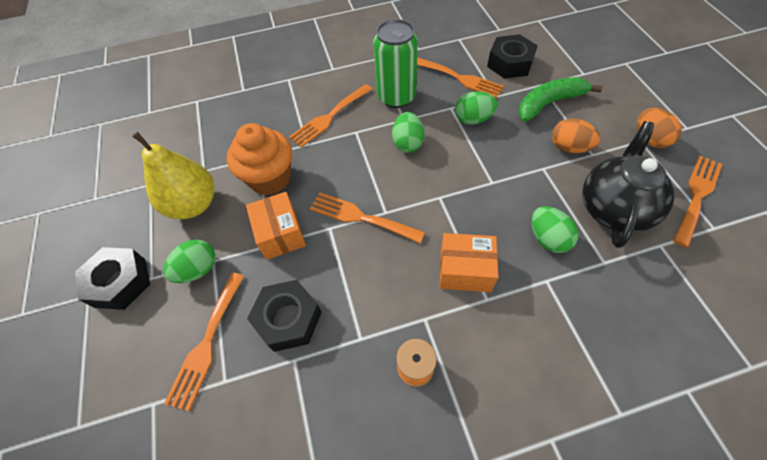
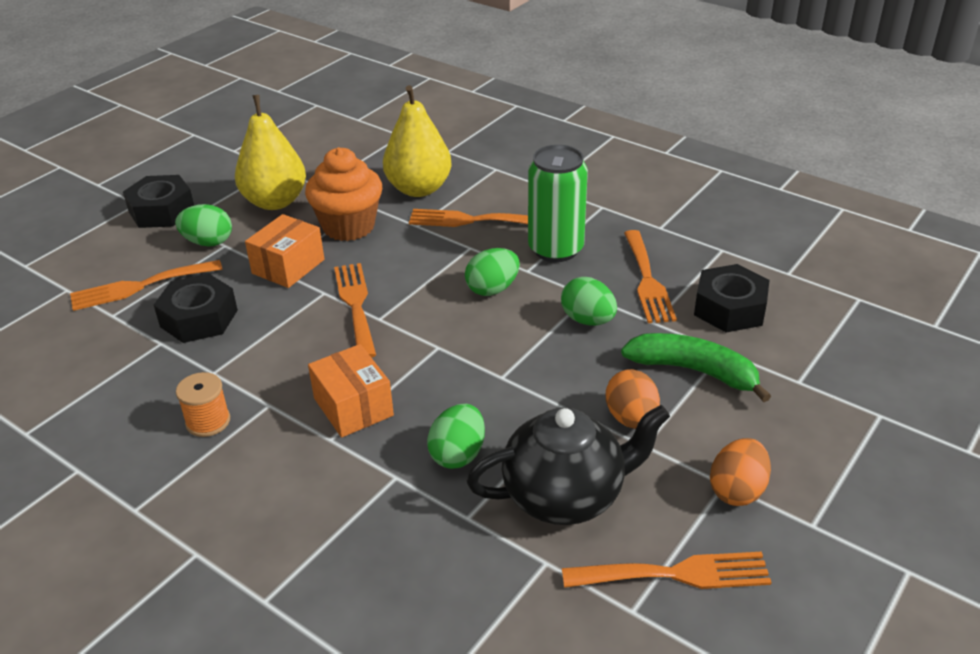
camera: 50 degrees right, 20 degrees down
(268, 123) = (419, 189): none -> yellow pear

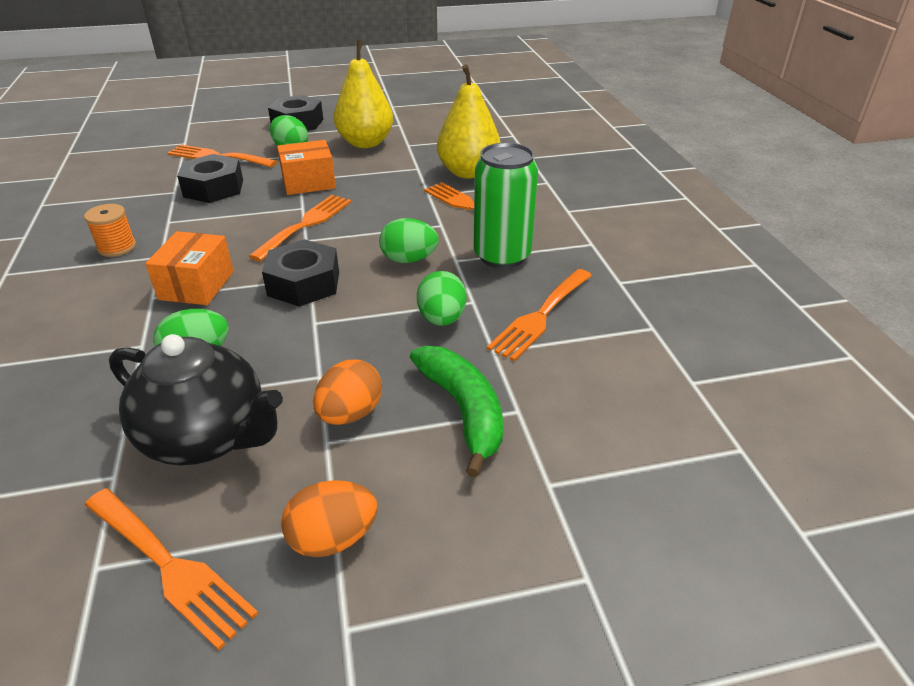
camera: 40 degrees right, 0 degrees up
(348, 226) = (383, 176): orange cupcake -> none
(729, 308) = (580, 379): black nut -> black nut (303, 283)

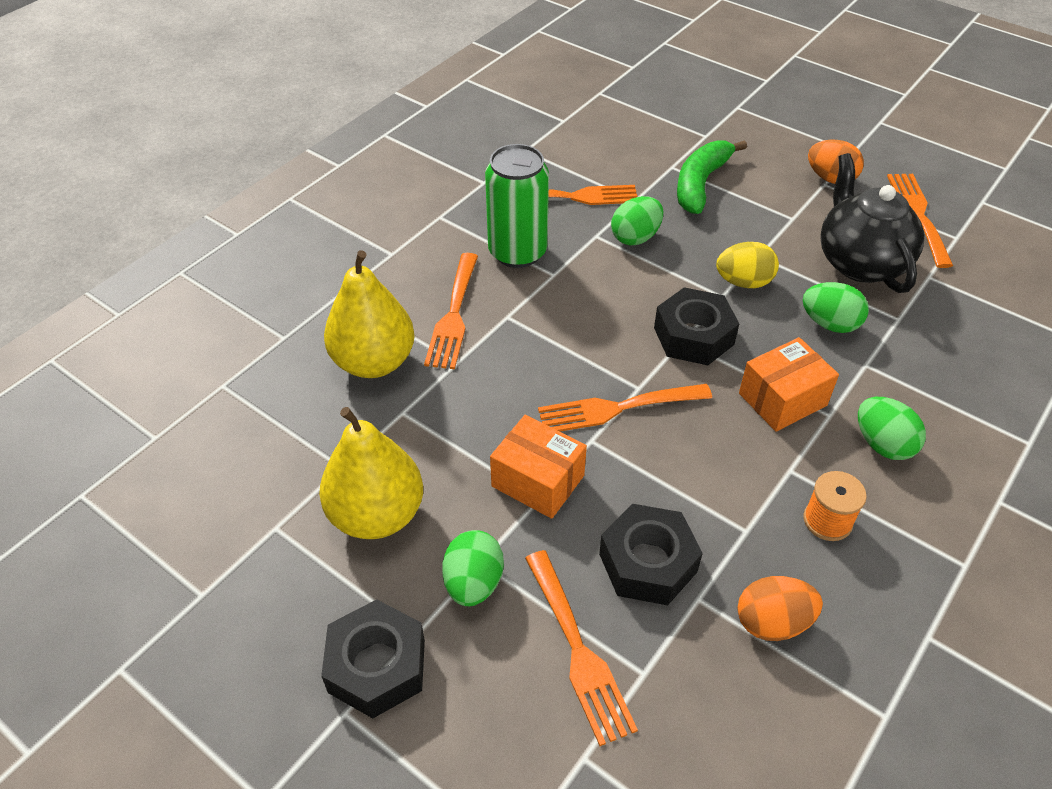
camera: 130 degrees left, 10 degrees up
(307, 343) = (743, 282): none -> yellow egg
(350, 414) = (764, 222): orange egg -> orange egg (772, 622)
(409, 260) = (586, 299): green egg -> green egg (882, 444)

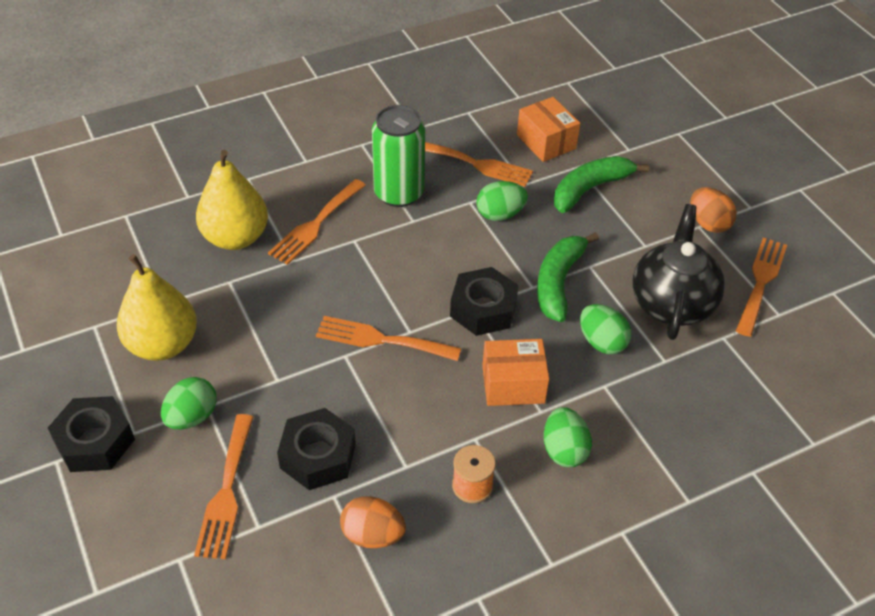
camera: 25 degrees right, 0 degrees up
(538, 481) = (285, 367): orange box -> orange box (546, 142)
(743, 282) = (558, 282): yellow egg -> green banana

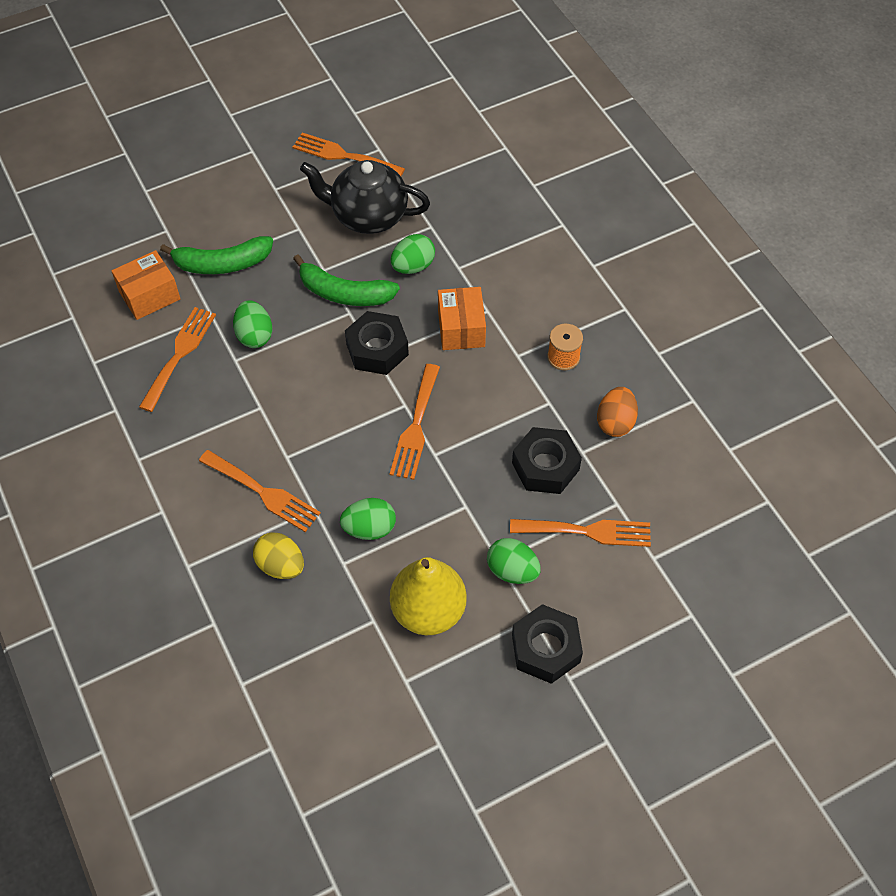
camera: 90 degrees left, 10 degrees up
(235, 237) = (281, 565): yellow pear -> yellow egg
(399, 193) = (219, 421): green can -> none
(564, 450) = (524, 297): green egg -> green egg (369, 528)
(590, 189) = (222, 264): green banana -> green banana turned 60 degrees counterclockwise
(708, 223) = (272, 182): orange egg -> none

